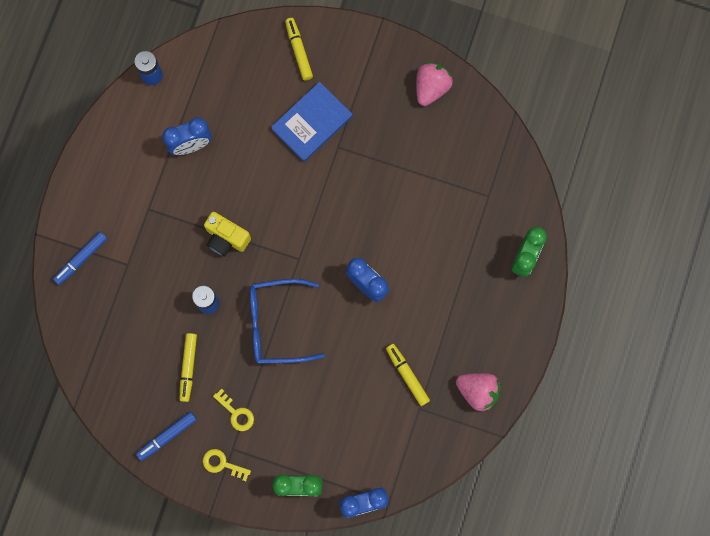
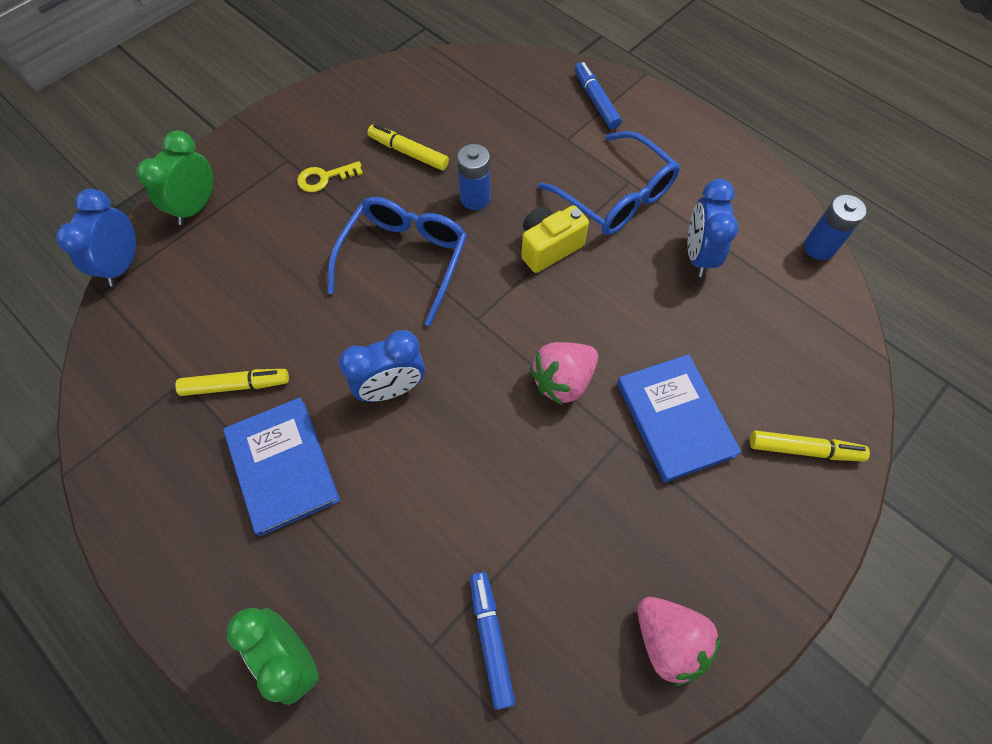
camera: 115 degrees right, 15 degrees down
(165, 212) = (616, 196): none -> blue glasses
(167, 436) = (344, 108): blue marker -> blue marker (491, 639)
(222, 464) = (278, 145): yellow key -> none
(439, 319) = (282, 466): none -> blue book
(478, 391) = (146, 472): pink strawberry -> pink strawberry (563, 380)

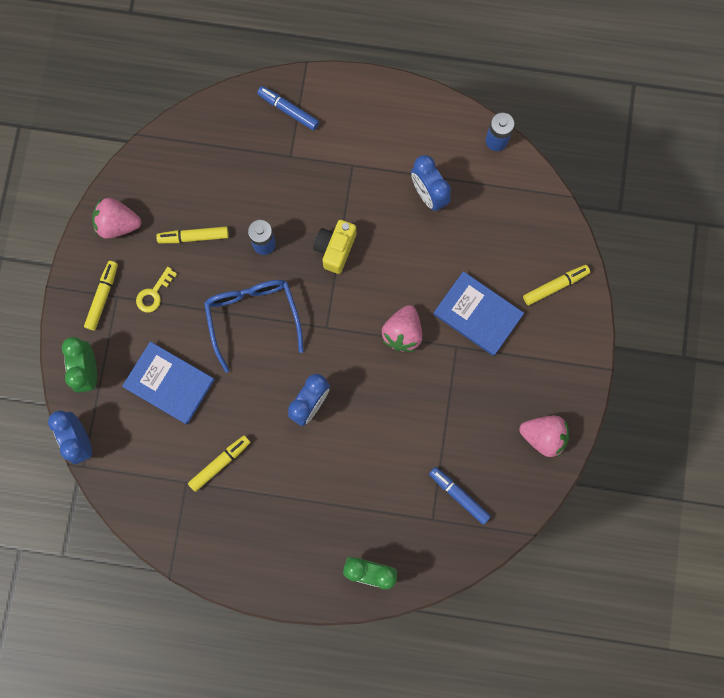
camera: 35 degrees left, 15 degrees up
(274, 152) = (102, 297): none -> yellow marker
(282, 466) = (286, 488): blue book -> blue book (169, 383)
(346, 103) = (118, 224): none -> pink strawberry
(616, 196) = (352, 183): blue glasses -> none

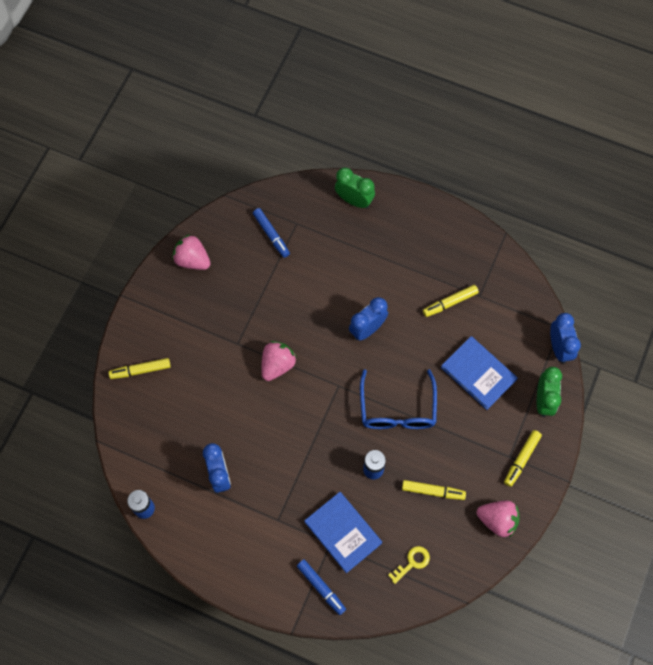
camera: 165 degrees left, 10 degrees down
(154, 293) = (477, 450): yellow key -> yellow key (412, 562)
(335, 249) = (313, 448): yellow camera -> none
(477, 314) = (211, 364): blue book -> blue book (343, 532)

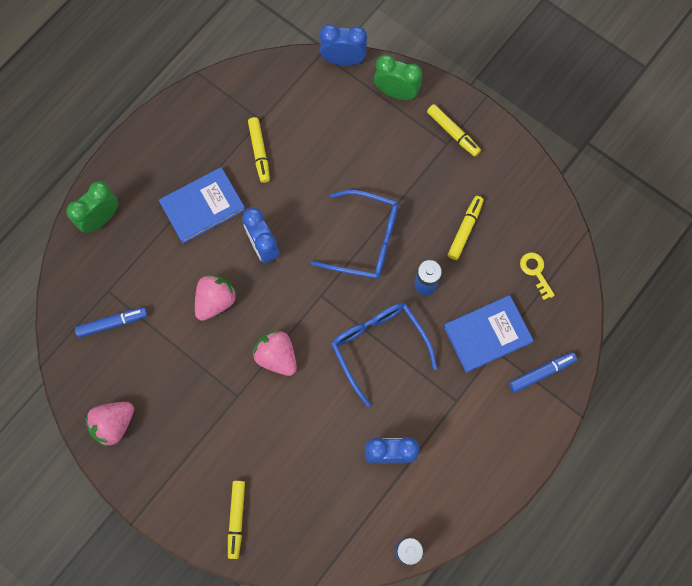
camera: 75 degrees left, 5 degrees up
(307, 444) = (378, 347): none -> blue glasses
(478, 373) = (348, 147): blue book -> blue book (202, 206)
(497, 520) = (511, 175): pink strawberry -> pink strawberry (215, 301)

